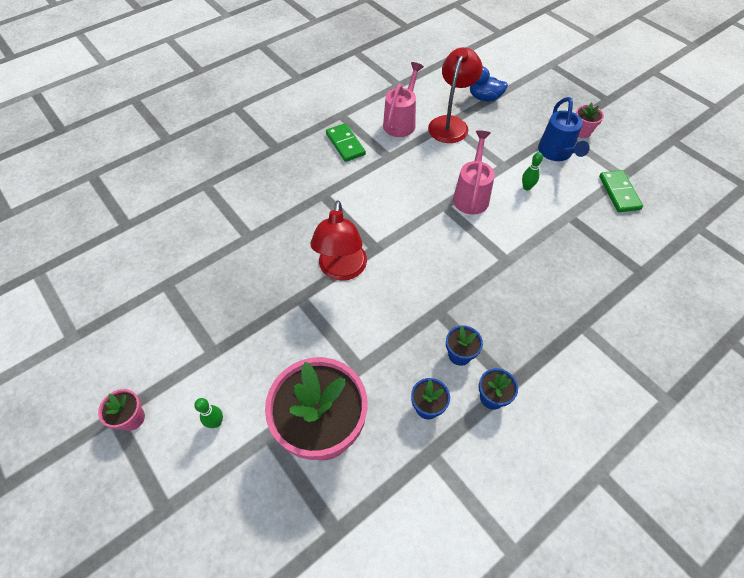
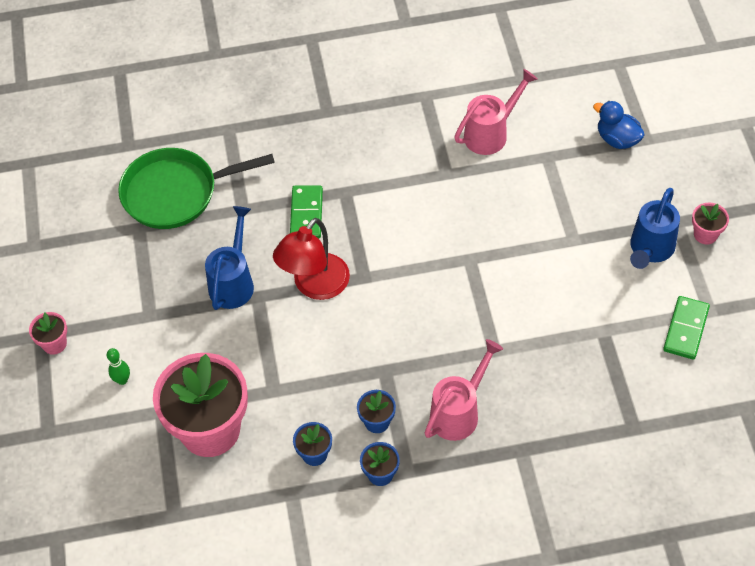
camera: 30 degrees right, 0 degrees up
(185, 245) = (175, 193): none -> green pan
(273, 294) = (233, 282): none -> blue watering can
(345, 144) = (407, 138): green domino -> green domino (306, 214)
(450, 124) = (549, 159): red lamp -> none
(471, 195) = (509, 260): pink watering can -> pink watering can (459, 412)
(526, 187) = (580, 277): green bowling pin -> none

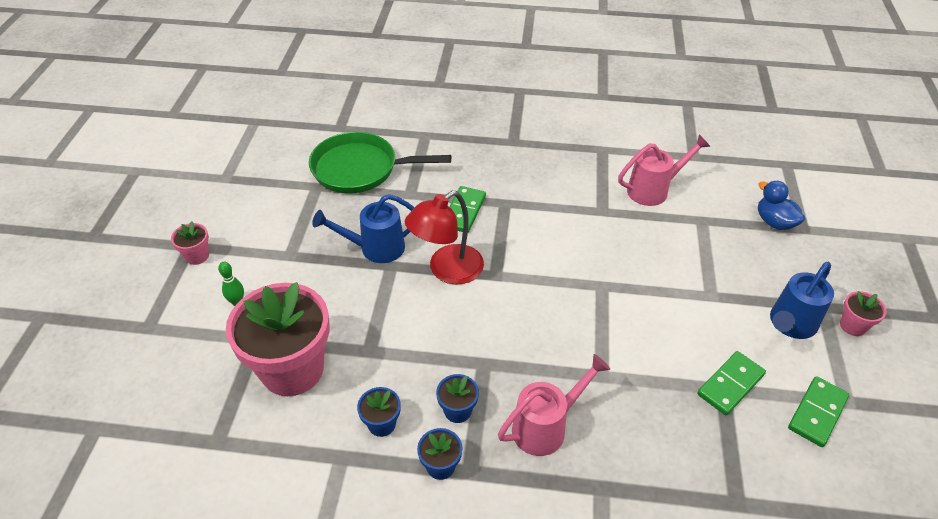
camera: 15 degrees right, 10 degrees down
(233, 282) = (375, 248): blue watering can -> blue watering can turned 135 degrees counterclockwise
(608, 325) = (730, 385): none -> green domino

